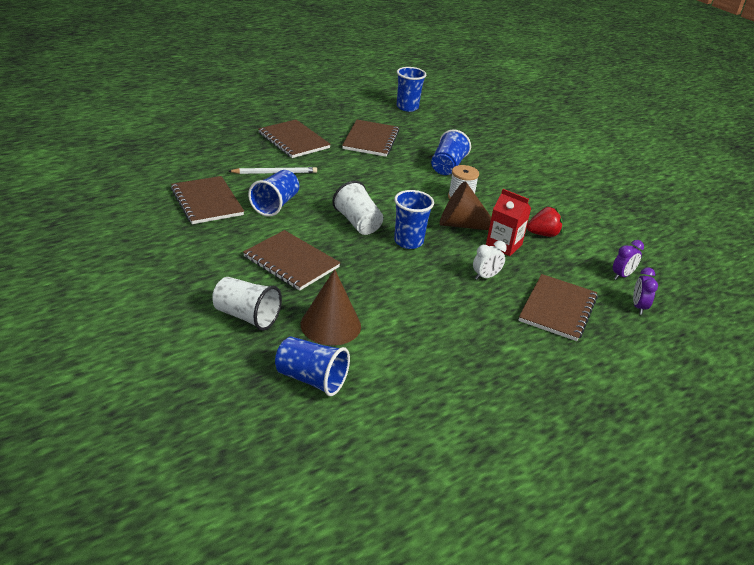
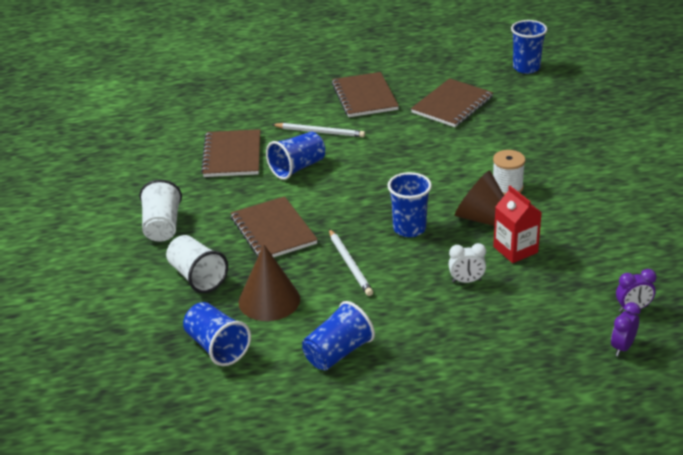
camera: 30 degrees right, 0 degrees up
(358, 223) = (369, 200): white cup -> white cup (162, 226)
(380, 280) = (350, 264): none -> white pencil
(447, 166) = (520, 147): blue cup -> blue cup (338, 353)
(543, 234) = (573, 244): red strawberry -> none
(557, 309) = (521, 331): brown notebook -> none

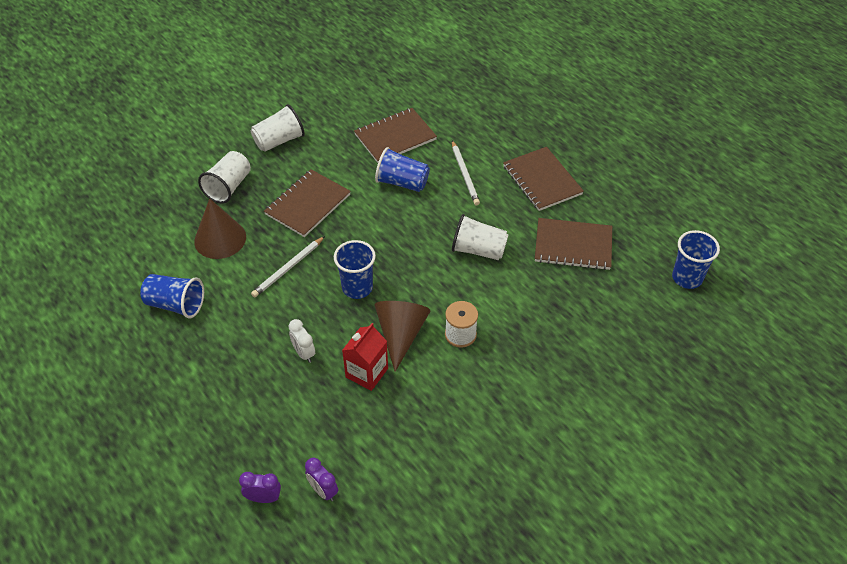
camera: 60 degrees right, 15 degrees up
(217, 347) = (154, 233): blue cup -> none
(364, 97) = (542, 180): brown notebook -> brown notebook turned 75 degrees counterclockwise
(418, 151) = (478, 250): none -> white cup

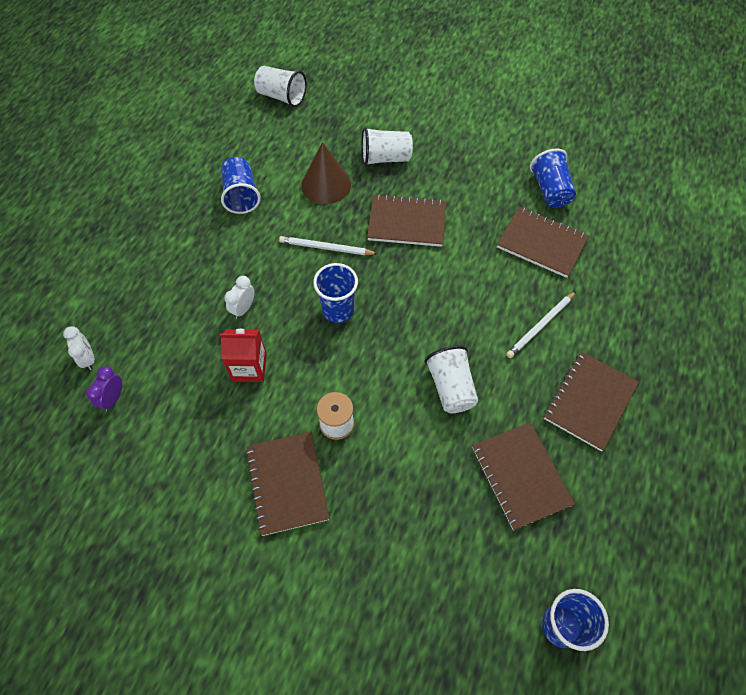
camera: 60 degrees right, 10 degrees up
(264, 498) = (88, 359): purple clock -> white clock
(279, 141) = (464, 162): white cup -> white cup (282, 97)
(400, 334) = (307, 372): brown cone -> none
(402, 182) = (488, 279): blue cup -> blue cup (550, 190)
(491, 389) = (287, 483): none -> brown notebook

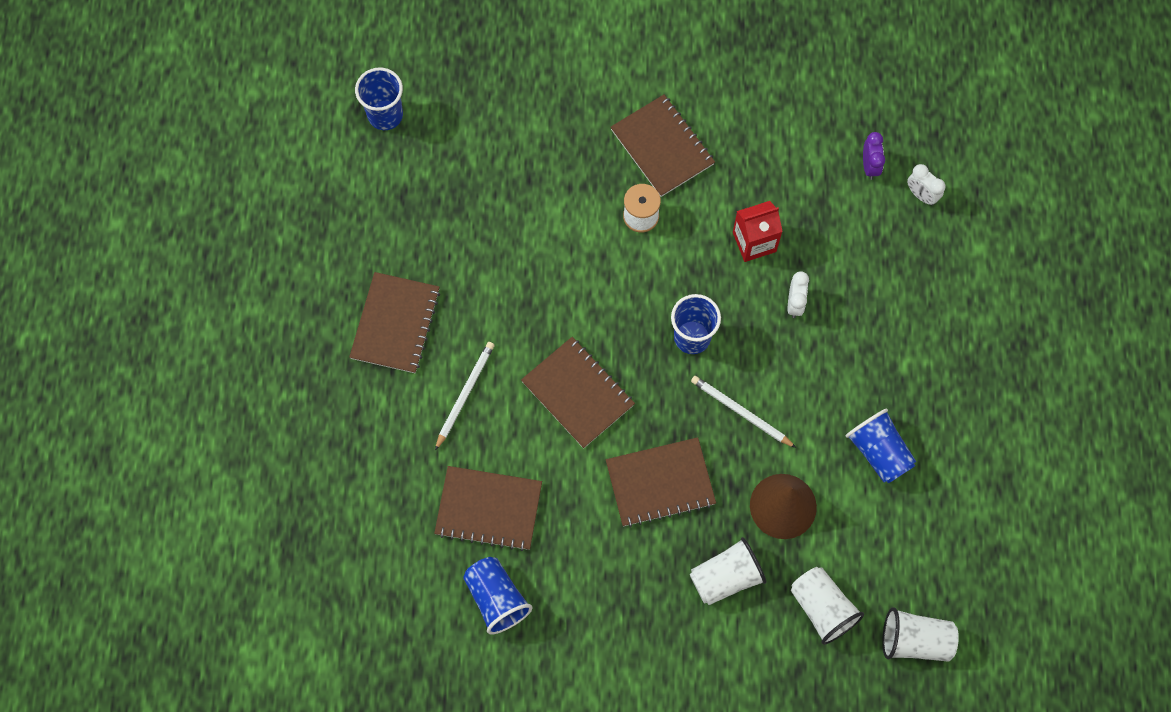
camera: 160 degrees right, 10 degrees up
(326, 248) = (741, 412): white pencil -> white pencil turned 135 degrees counterclockwise
(451, 387) = (541, 290): white cup -> white cup (822, 608)
(520, 476) = (448, 226): brown notebook -> brown notebook (577, 393)

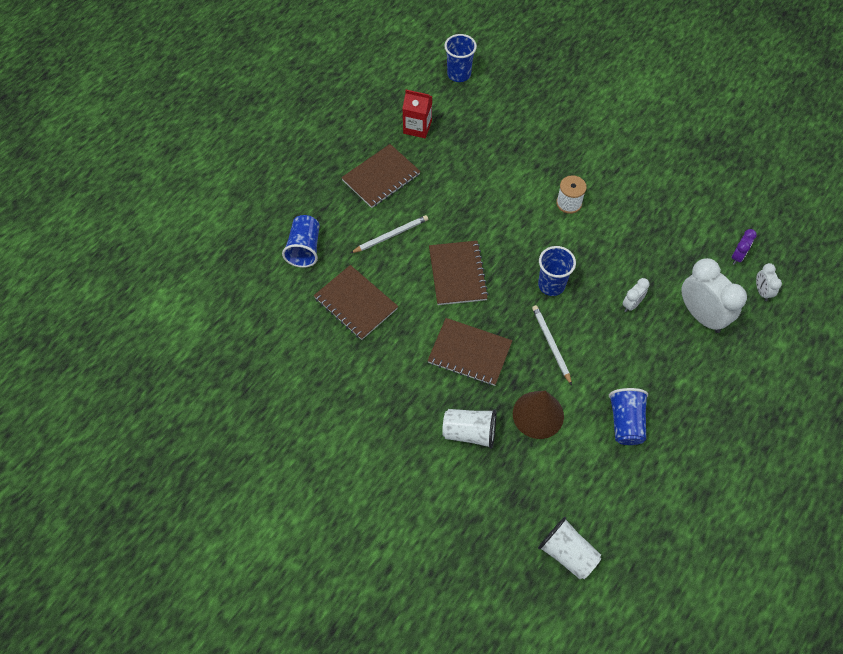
camera: 35 degrees right, 10 degrees down
(496, 598) = (321, 354): blue cup -> blue cup (304, 249)
(662, 147) = (609, 175): brown notebook -> none
(754, 242) = (630, 256): red carton -> red carton (417, 127)
(822, 608) = (518, 492): white cup -> none
(876, 268) = (701, 315): none -> white clock

